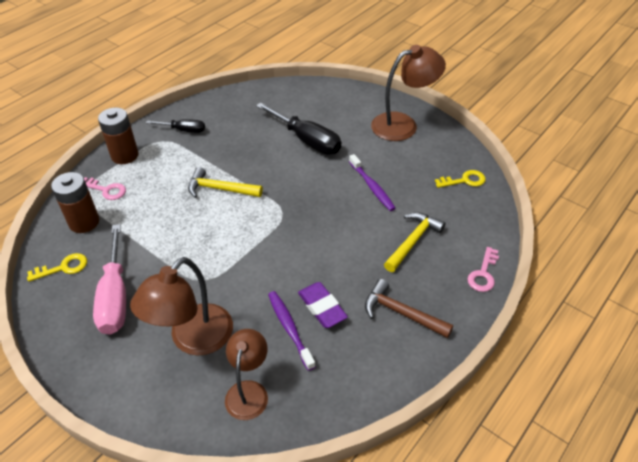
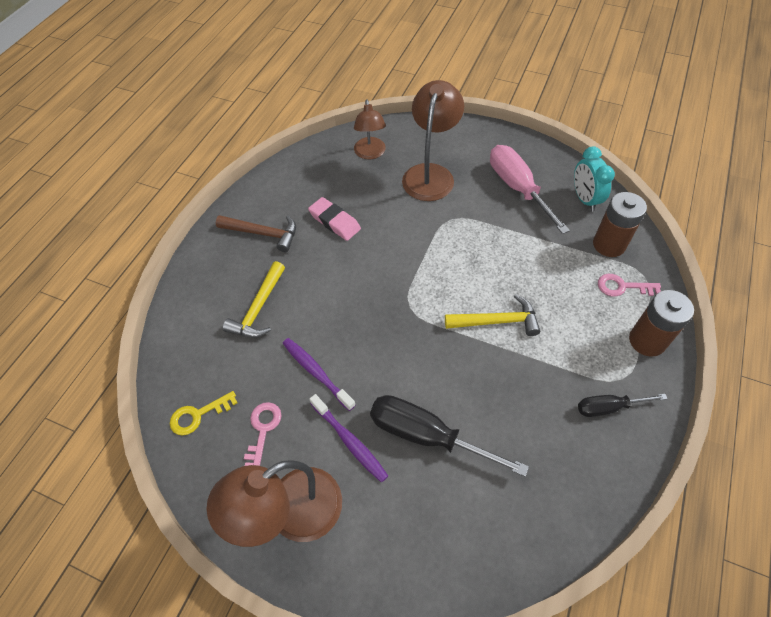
camera: 165 degrees right, 10 degrees up
(63, 268) = (584, 199): yellow key -> turquoise clock
(289, 328) = (356, 199): purple toothbrush -> purple toothbrush (350, 441)
(322, 307) = (335, 221): purple eraser -> pink eraser
(483, 274) = (185, 289): pink key -> pink key (263, 430)

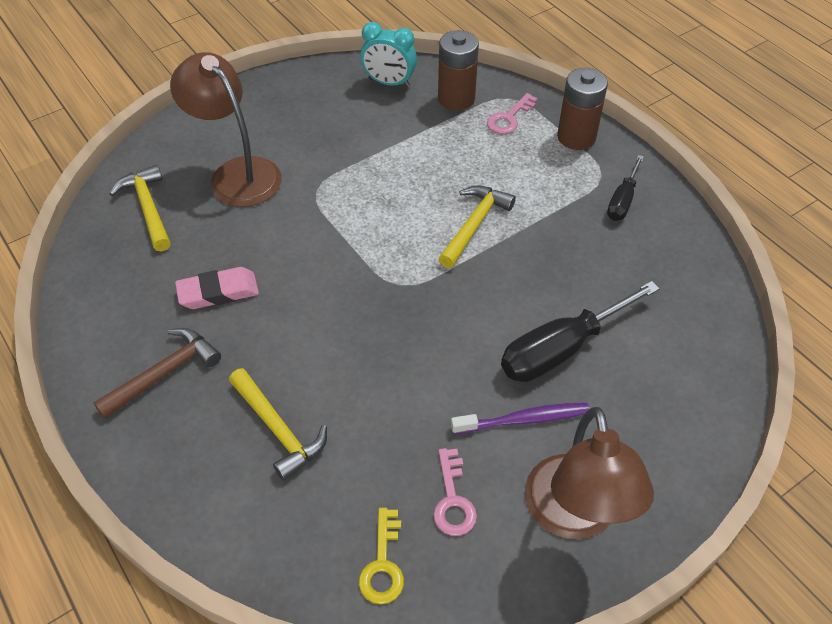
camera: 60 degrees left, 5 degrees down
(263, 430) = (452, 500): pink key -> pink key turned 135 degrees counterclockwise
(316, 372) = (416, 411): purple toothbrush -> none
(370, 153) = (148, 208): brown lamp -> yellow hammer
(518, 188) = (328, 119): pink screwdriver -> none

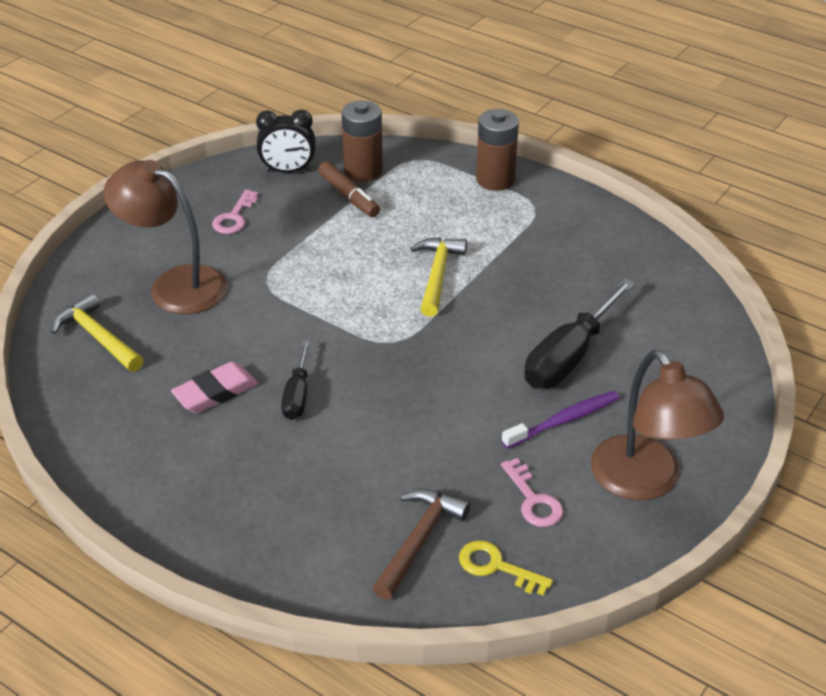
camera: 20 degrees left, 10 degrees down
(165, 373) = (200, 474): brown hammer -> brown hammer (419, 540)
(278, 430) = (341, 490): yellow hammer -> none
(383, 564) = (497, 567): yellow key -> yellow key turned 135 degrees clockwise
(389, 83) = (288, 171): turquoise clock -> black clock
(431, 122) = (349, 196): none -> brown marker
(509, 118) = (423, 177): pink key -> pink key (234, 217)
(622, 200) = (564, 223): black screwdriver -> black screwdriver (297, 395)

